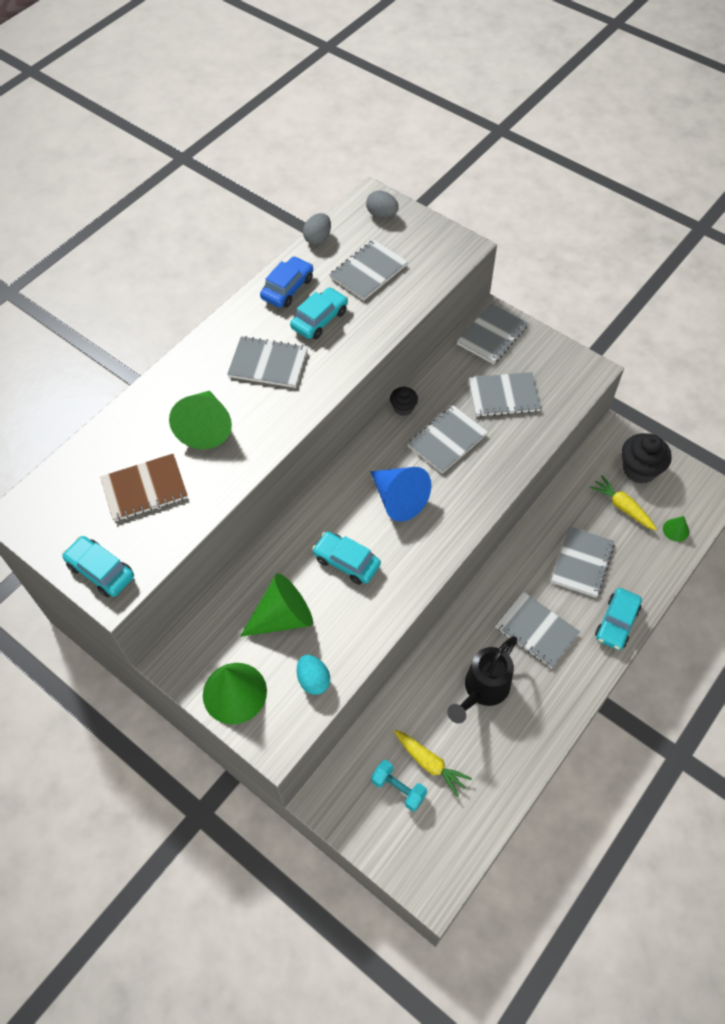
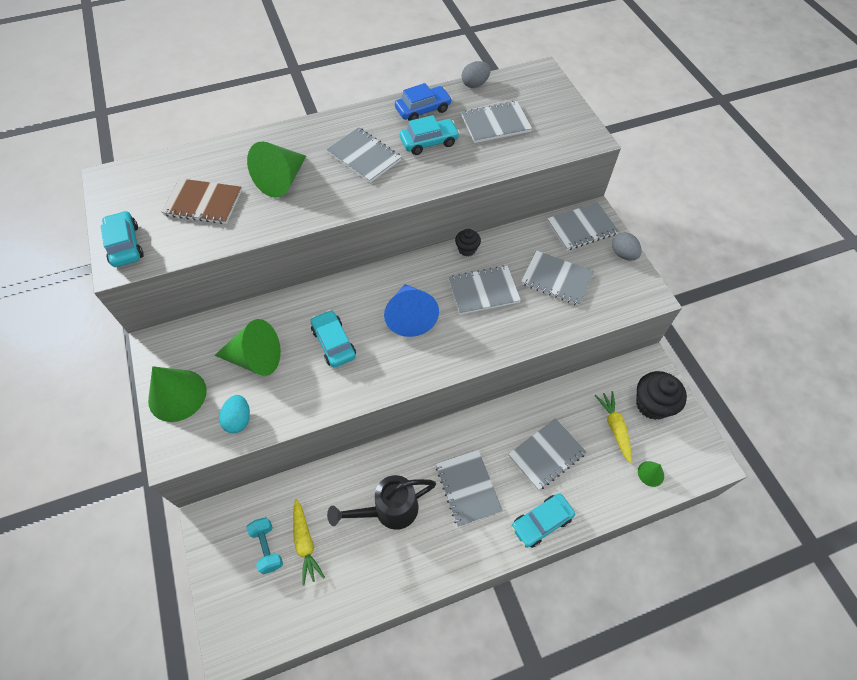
camera: 30 degrees right, 0 degrees up
(382, 214) = (539, 87): grey egg -> grey egg (623, 254)

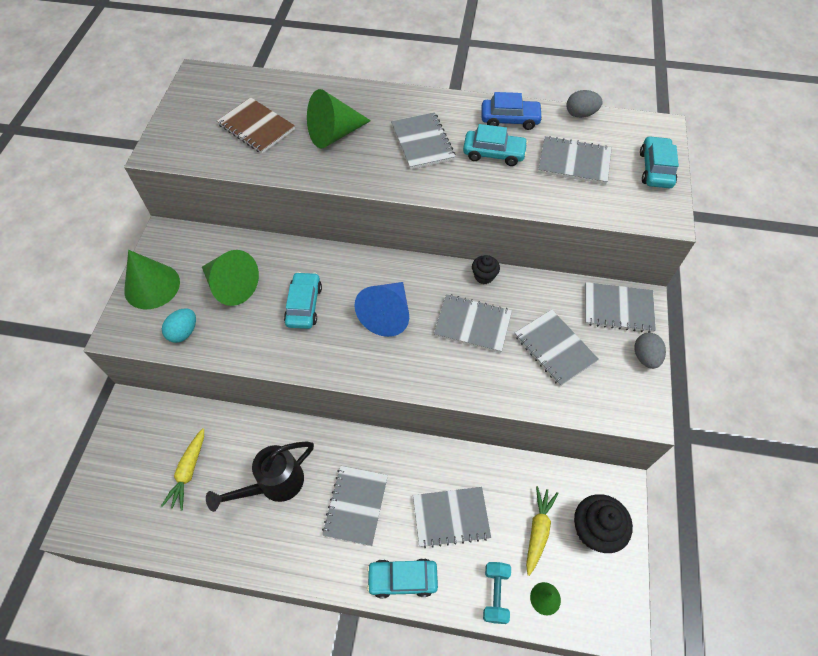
camera: 30 degrees right, 0 degrees up
(125, 245) = (172, 137): turquoise car -> turquoise car (655, 169)
(267, 548) = (157, 457): turquoise dumbbell -> turquoise dumbbell (495, 594)
(389, 510) = (274, 484): black watering can -> black watering can turned 45 degrees counterclockwise

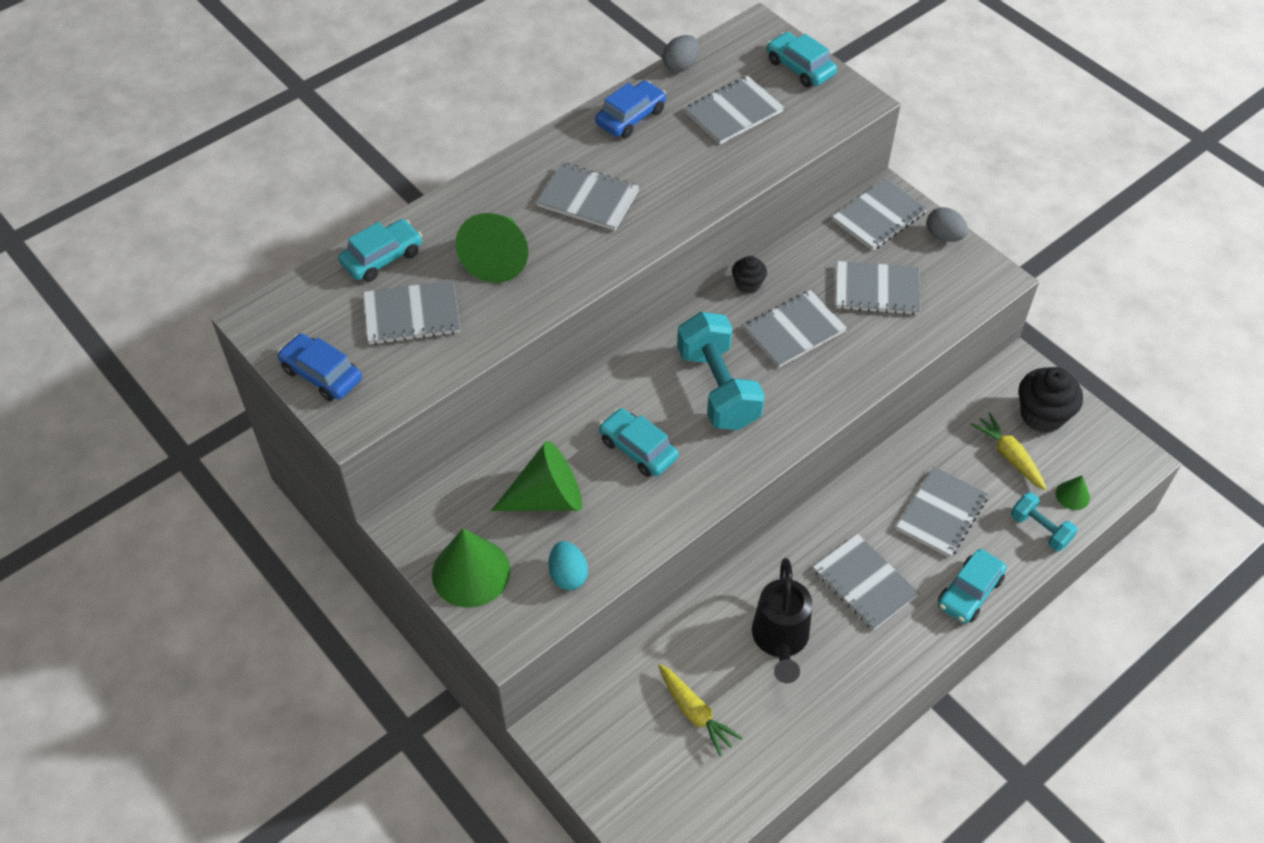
camera: 50 degrees left, 5 degrees down
(181, 120) = (321, 374): none -> blue car
(256, 127) = (412, 314): brown notebook -> grey notebook
(387, 314) = (718, 388): blue cone -> turquoise dumbbell
(493, 153) = (661, 158): turquoise car -> turquoise car (382, 258)

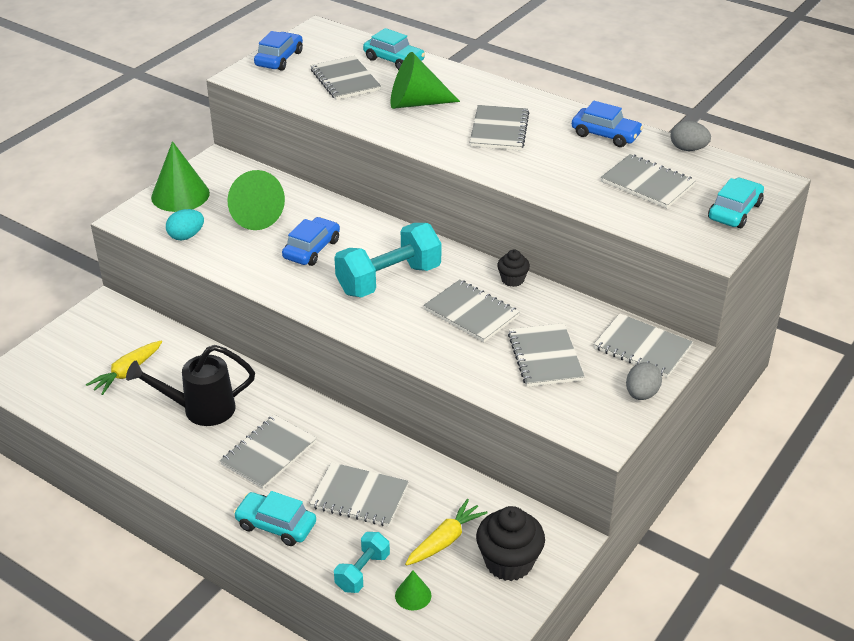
camera: 75 degrees right, 15 degrees down
(638, 449) = (312, 249): turquoise car -> blue car

